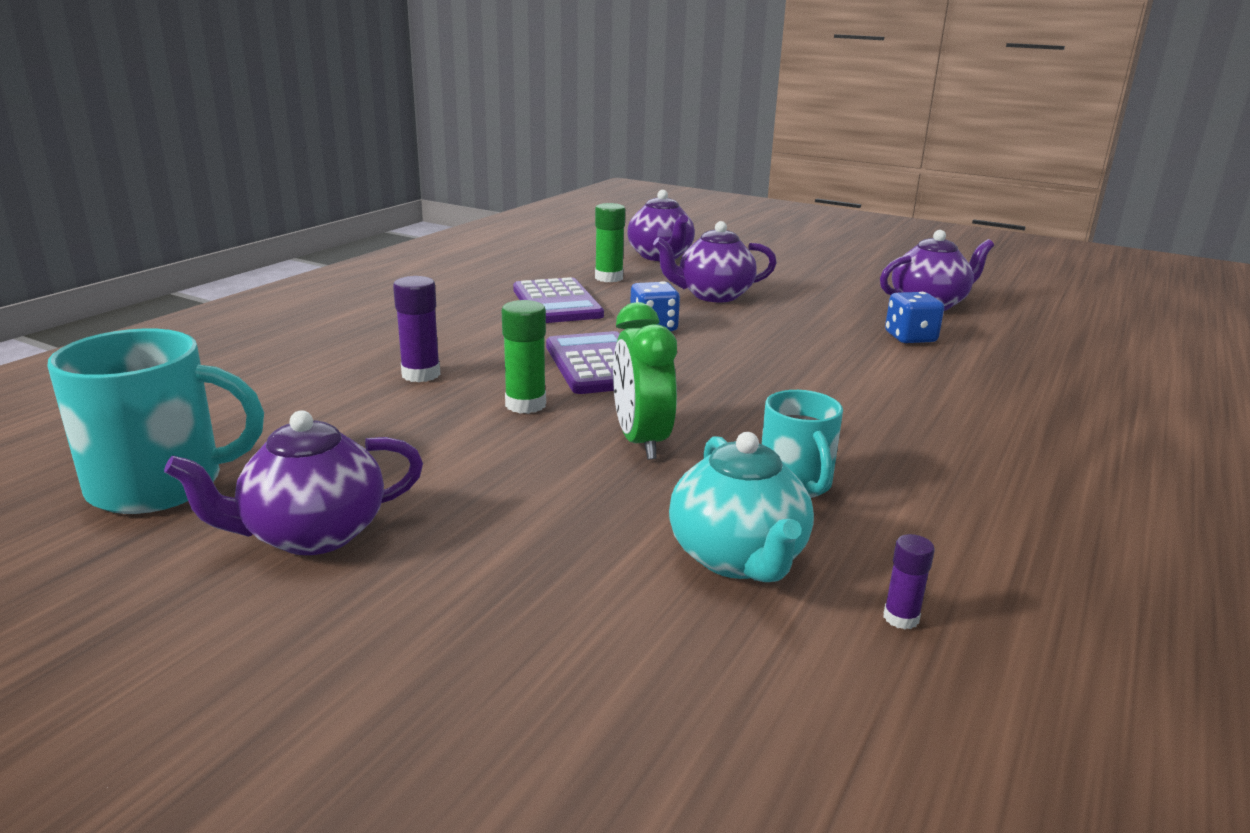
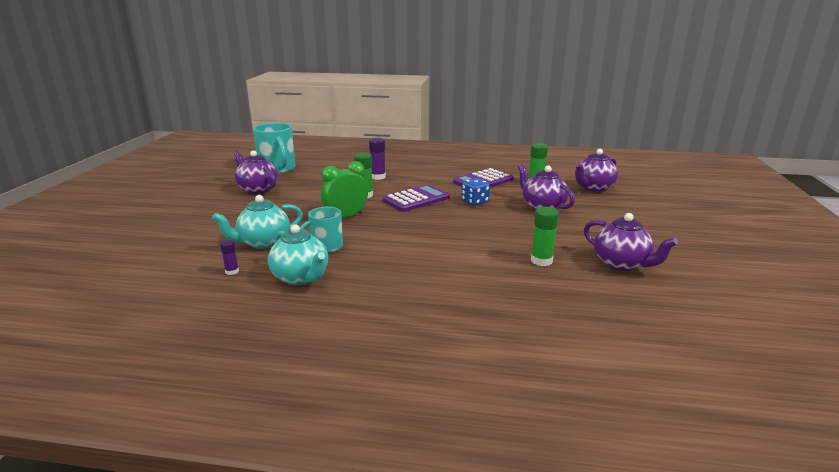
camera: 70 degrees right, 0 degrees up
(910, 338) = (541, 261): blue dice -> green glue stick
(945, 528) = (301, 277): none -> turquoise teapot

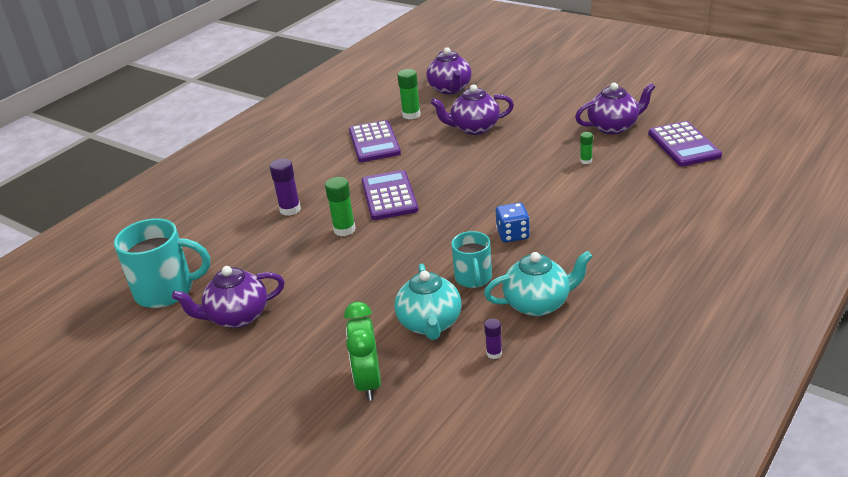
camera: 60 degrees left, 10 degrees up
(346, 217) = (401, 253): green clock -> green clock (368, 382)
(475, 202) = (429, 161): blue dice -> blue dice (513, 234)
(541, 261) = (586, 161): green glue stick -> green glue stick, size x0.58
(635, 309) = (684, 145): none -> purple calculator

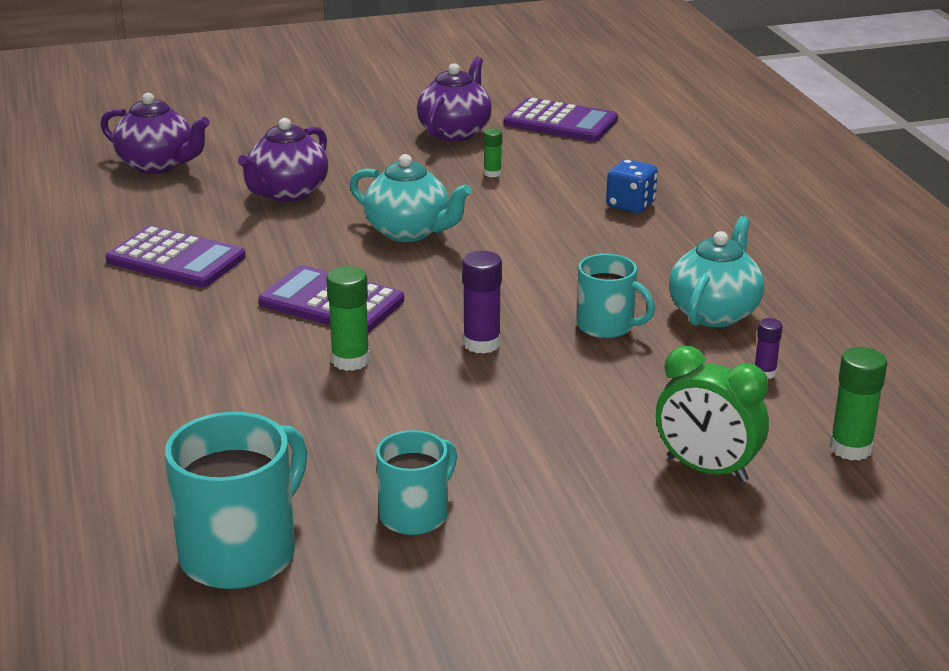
camera: 55 degrees left, 5 degrees down
(237, 317) = (415, 514): purple teapot -> turquoise mug
(290, 209) = (220, 378): purple glue stick -> purple glue stick (481, 343)
(411, 115) = (163, 211): green glue stick -> green glue stick (850, 448)
(430, 324) = (653, 387): turquoise teapot -> turquoise teapot (409, 232)
(513, 234) = (561, 270): blue dice -> blue dice (630, 205)

